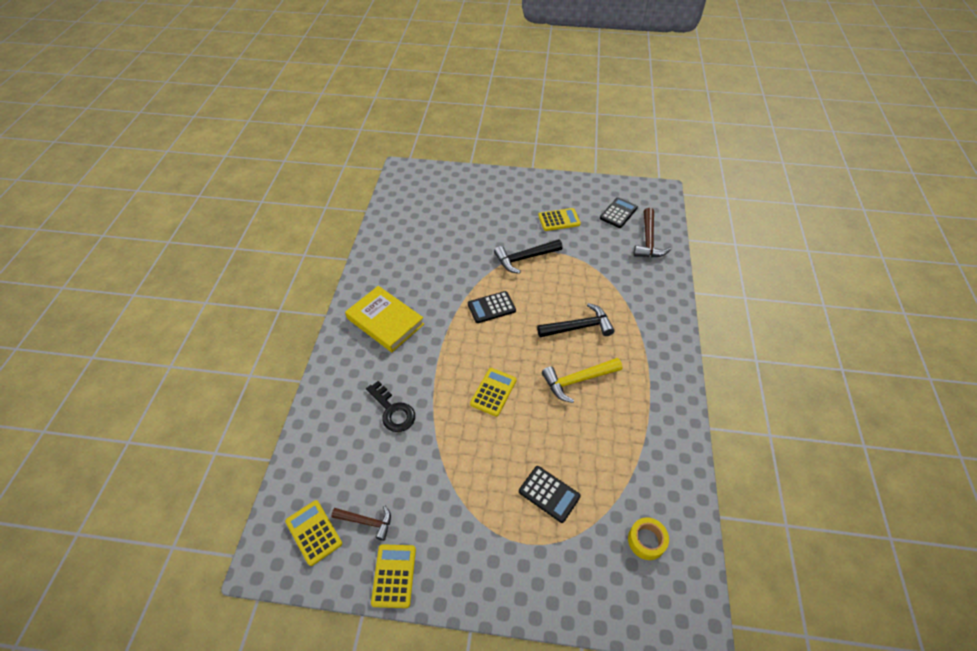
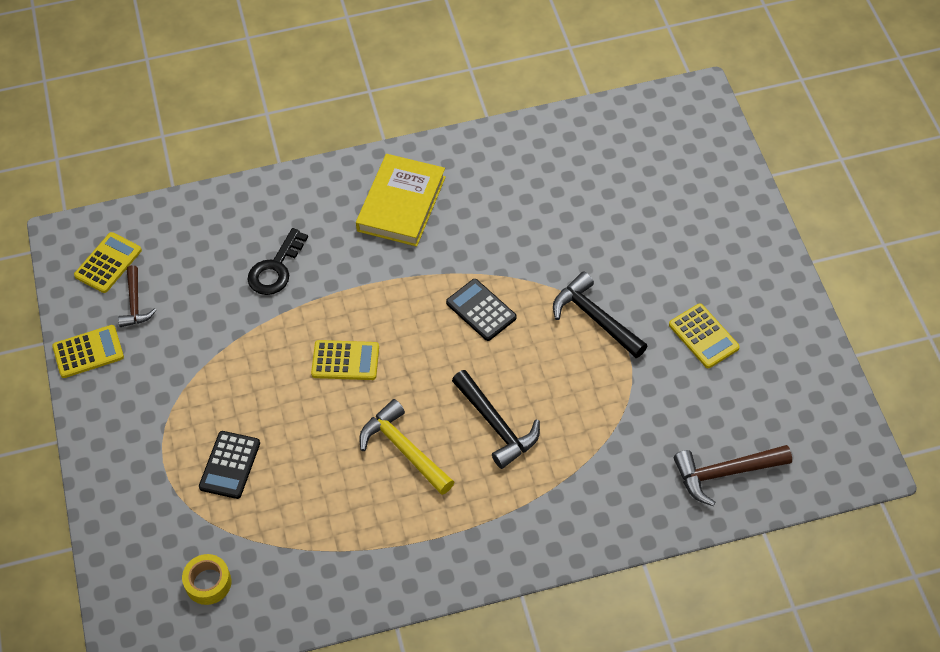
camera: 70 degrees right, 5 degrees up
(618, 213) = (768, 414): black calculator -> none

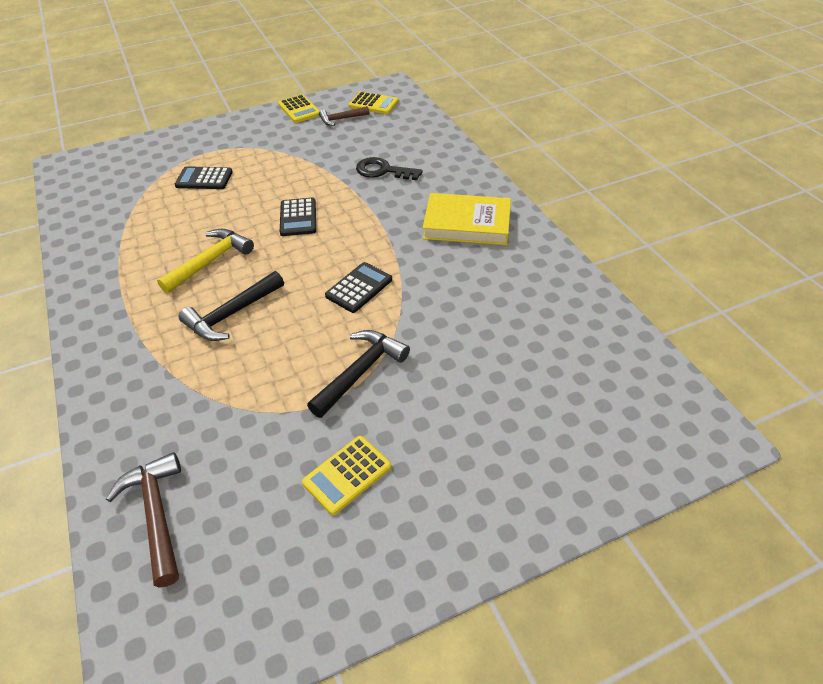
camera: 80 degrees right, 10 degrees down
(208, 583) = (108, 185): yellow tape -> none
(345, 361) = (298, 217): yellow calculator -> black calculator

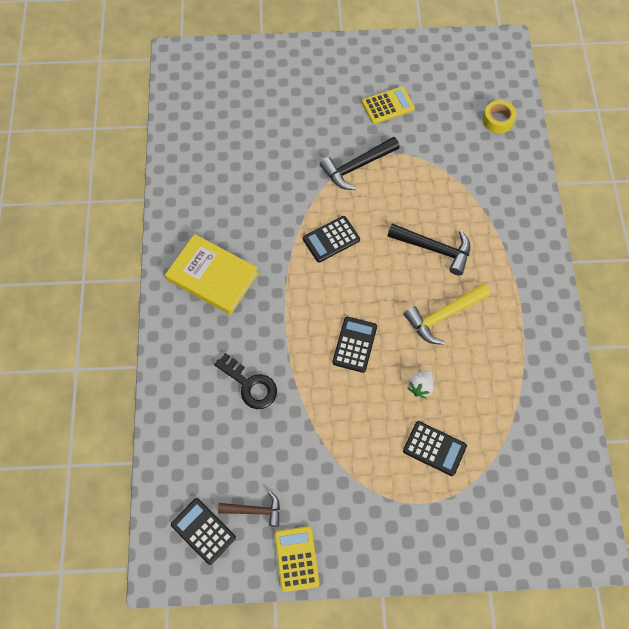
camera: 160 degrees left, 20 degrees up
(156, 514) = (497, 120): brown hammer -> yellow tape
(224, 208) = (420, 386): none -> white strawberry
(231, 314) = (434, 249): black hammer -> black hammer turned 45 degrees clockwise
(373, 104) = (203, 531): yellow calculator -> black calculator

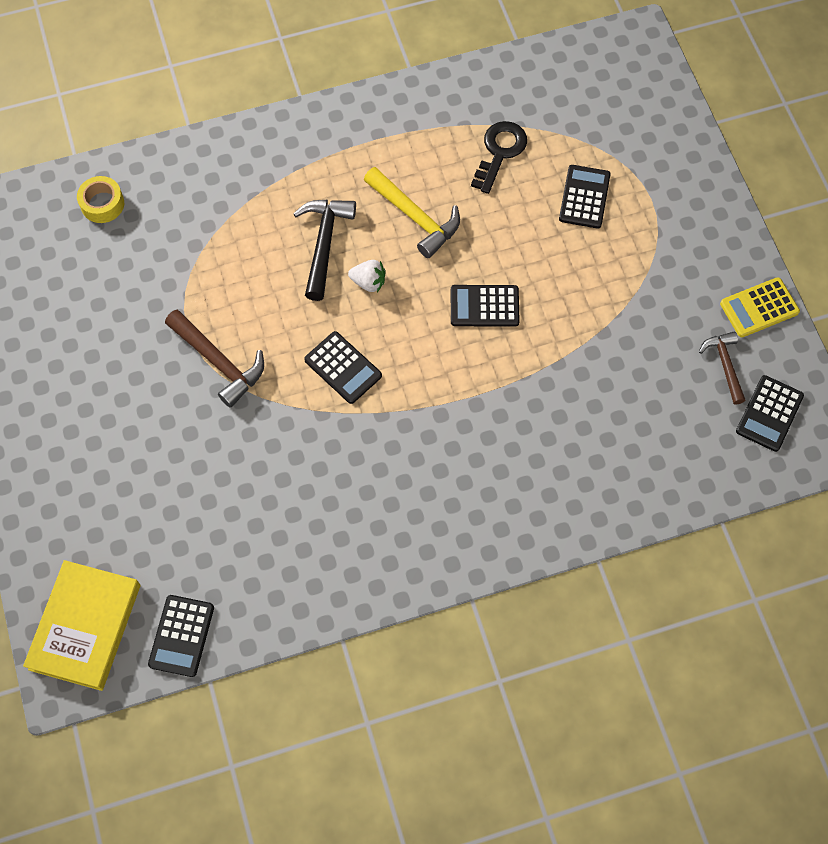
camera: 105 degrees left, 0 degrees up
(179, 115) = (181, 636): none -> black calculator
(213, 277) = (441, 502): yellow book -> yellow book (85, 627)
(250, 385) = (577, 412): black key -> black key (499, 152)
(356, 167) = (219, 362): black hammer -> brown hammer
(388, 106) = (104, 344): yellow calculator -> none
(420, 386) = (515, 225): white strawberry -> white strawberry (368, 282)

